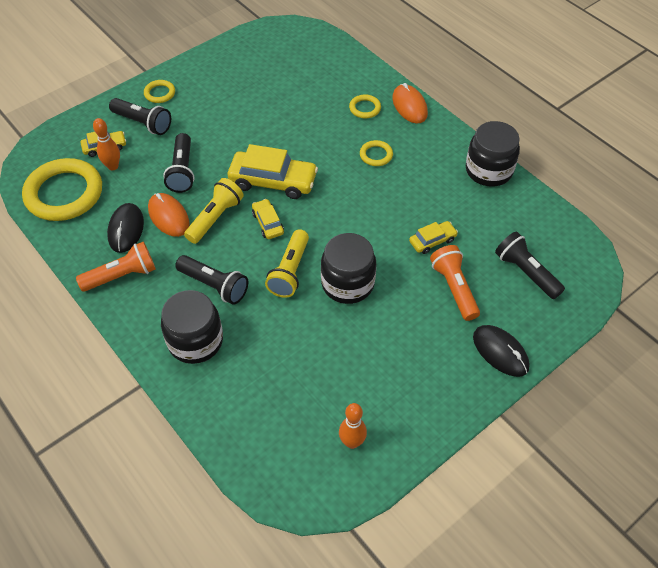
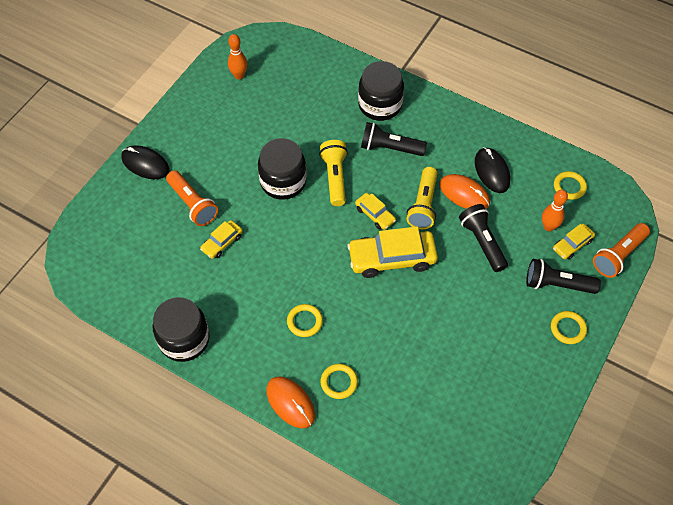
camera: 160 degrees right, 5 degrees up
(64, 193) = (569, 187): yellow ring -> yellow ring, size x0.44
(122, 276) = (467, 134): orange flashlight -> orange flashlight (618, 255)
(525, 272) = (133, 237): black flashlight -> none

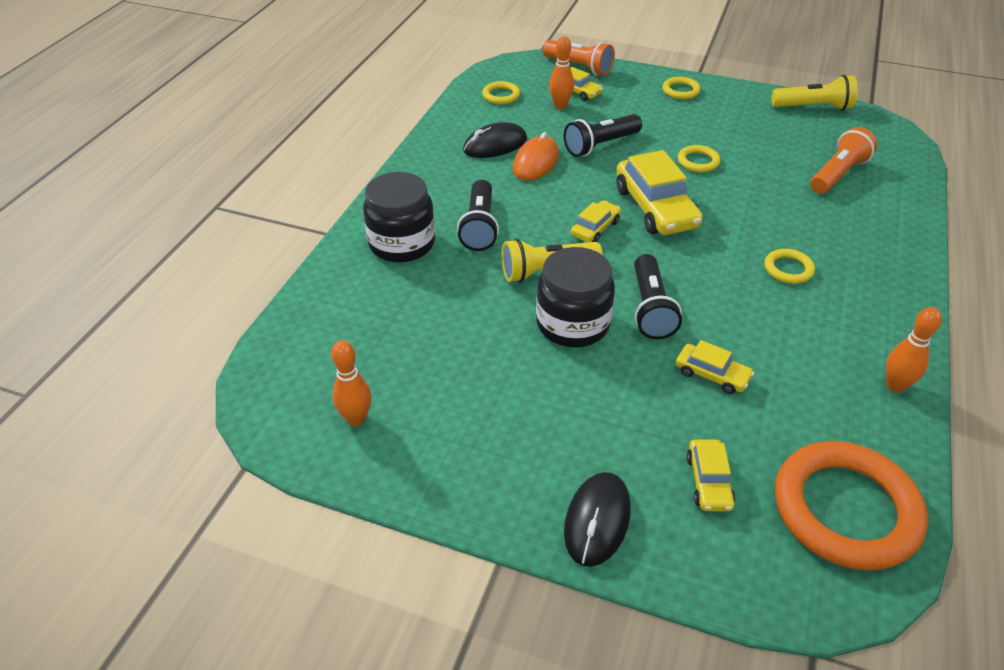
camera: 100 degrees left, 15 degrees down
(113, 274) = (845, 509): none -> orange ring
(151, 217) = (708, 481): none -> yellow car
(184, 339) = (895, 386): black jar -> orange bowling pin
(193, 204) = (657, 427): orange flashlight -> orange flashlight (837, 174)
(290, 403) = (904, 265): orange mouse -> none
(339, 382) = (848, 230): yellow ring -> yellow ring (698, 161)
(423, 205) = (564, 191): yellow flashlight -> yellow flashlight (813, 107)
(557, 284) = (632, 98): black flashlight -> black flashlight (651, 308)

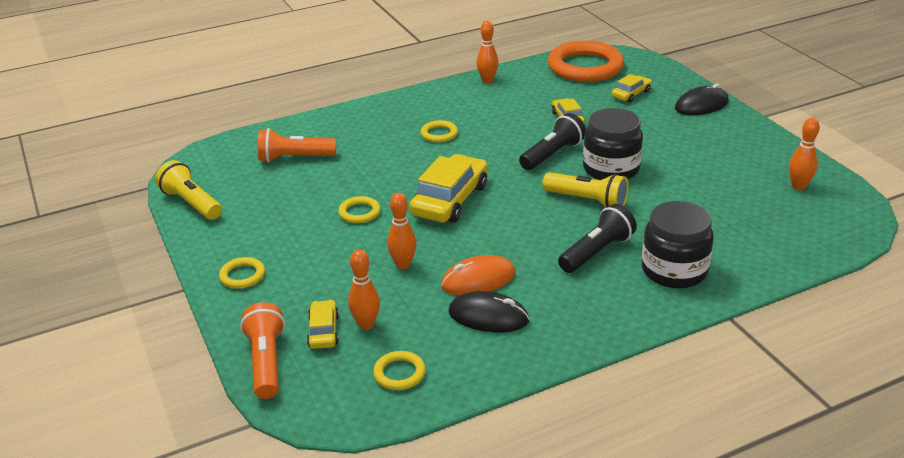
camera: 135 degrees left, 10 degrees down
(595, 228) = (513, 209): yellow car -> none
(600, 145) = (403, 264): black flashlight -> orange bowling pin

